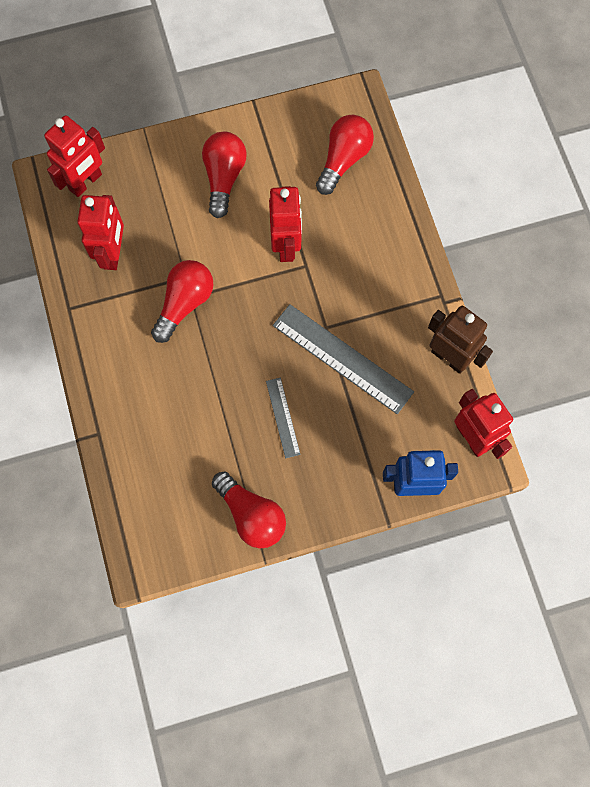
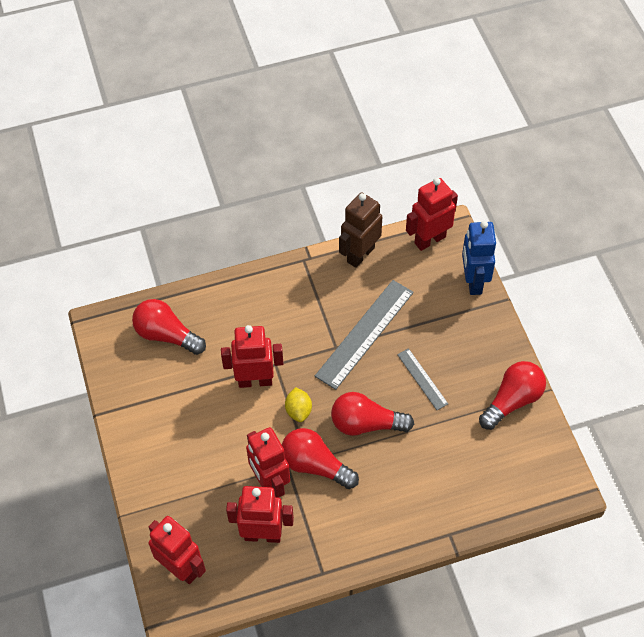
camera: 90 degrees left, 15 degrees down
(167, 260) = (270, 483): none -> red robot
(224, 178) = (181, 437): red light bulb -> red light bulb (366, 424)
(249, 288) = (298, 411): none -> yellow lemon
(283, 417) = (422, 379): grey ruler -> grey ruler turned 75 degrees clockwise

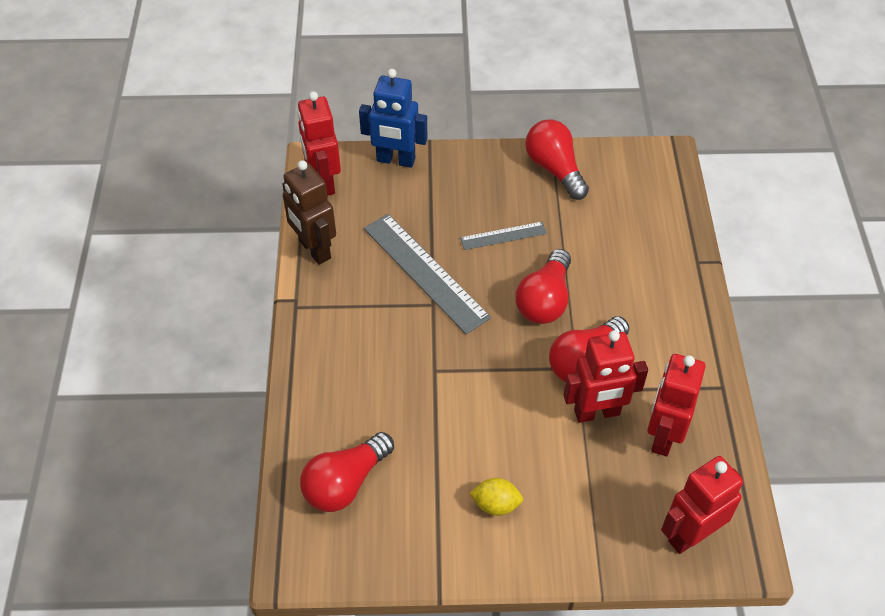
camera: 75 degrees left, 5 degrees down
(255, 381) = (450, 397): red robot -> none
(298, 411) = (507, 361): yellow lemon -> yellow lemon (496, 504)

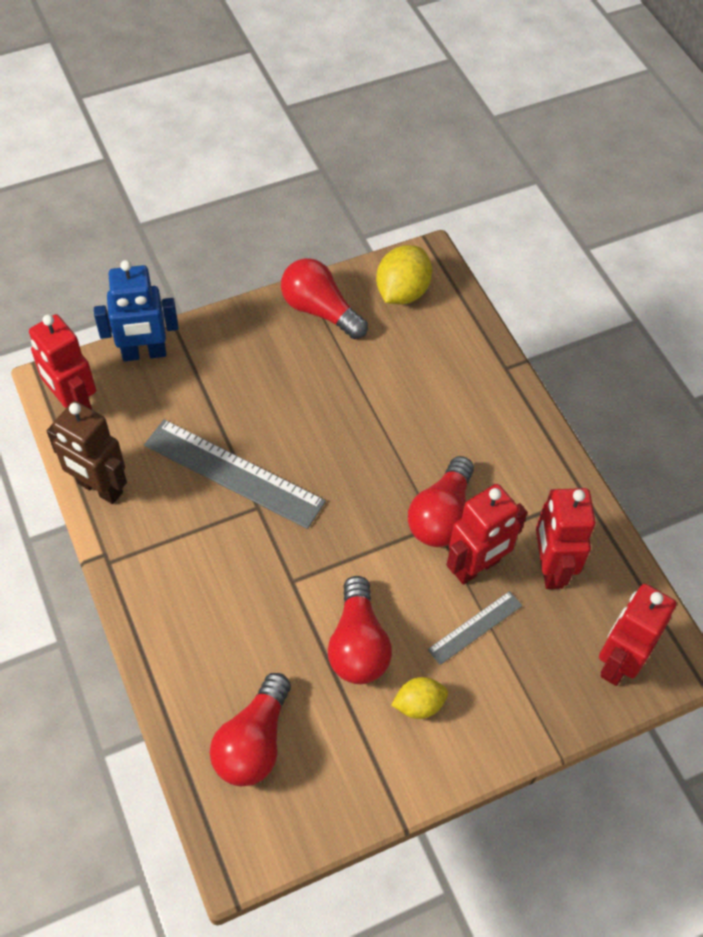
camera: 25 degrees left, 5 degrees up
(503, 236) = (299, 404): grey ruler -> grey ruler (475, 627)
(545, 300) = (372, 462): red light bulb -> red light bulb (358, 644)
(632, 175) = (402, 292): none -> yellow lemon

